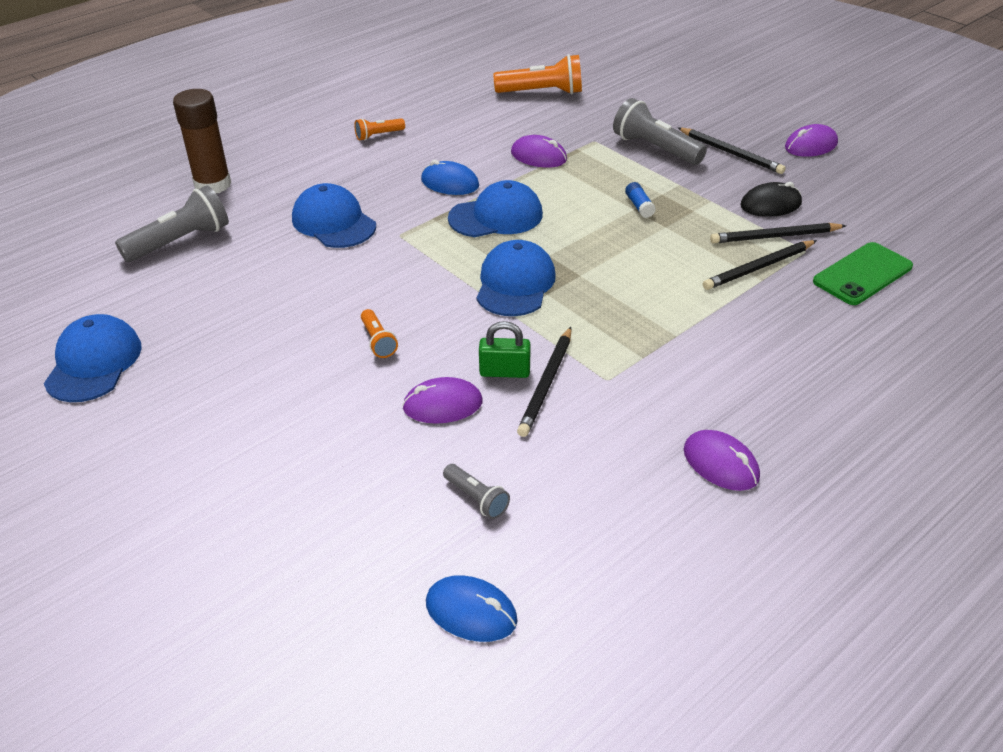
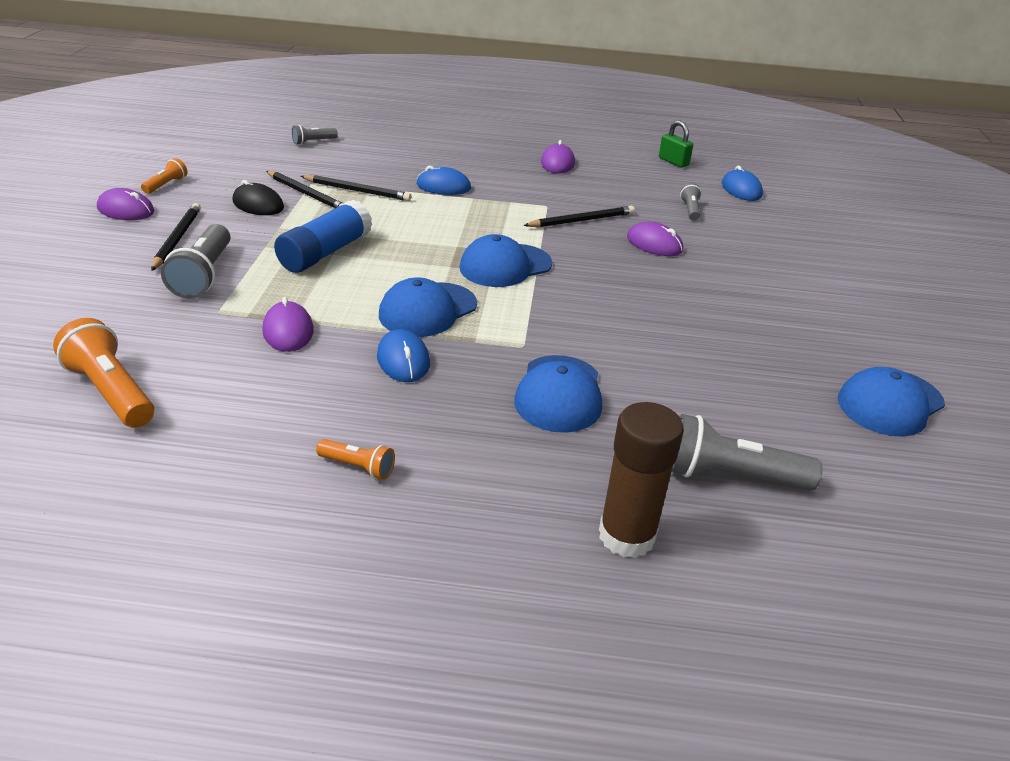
camera: 135 degrees left, 5 degrees down
(378, 341) = (648, 291): orange flashlight -> orange flashlight (166, 185)
(496, 216) = (427, 310): blue cap -> blue cap turned 75 degrees counterclockwise
(504, 372) = (595, 236): green padlock -> green padlock (673, 162)
(639, 206) = (325, 252): blue glue stick -> blue glue stick, size x2.33
(723, 328) = (443, 186): none -> blue mouse
(862, 274) = (321, 161): green phone -> none
(933, 290) = (313, 142): none -> grey flashlight

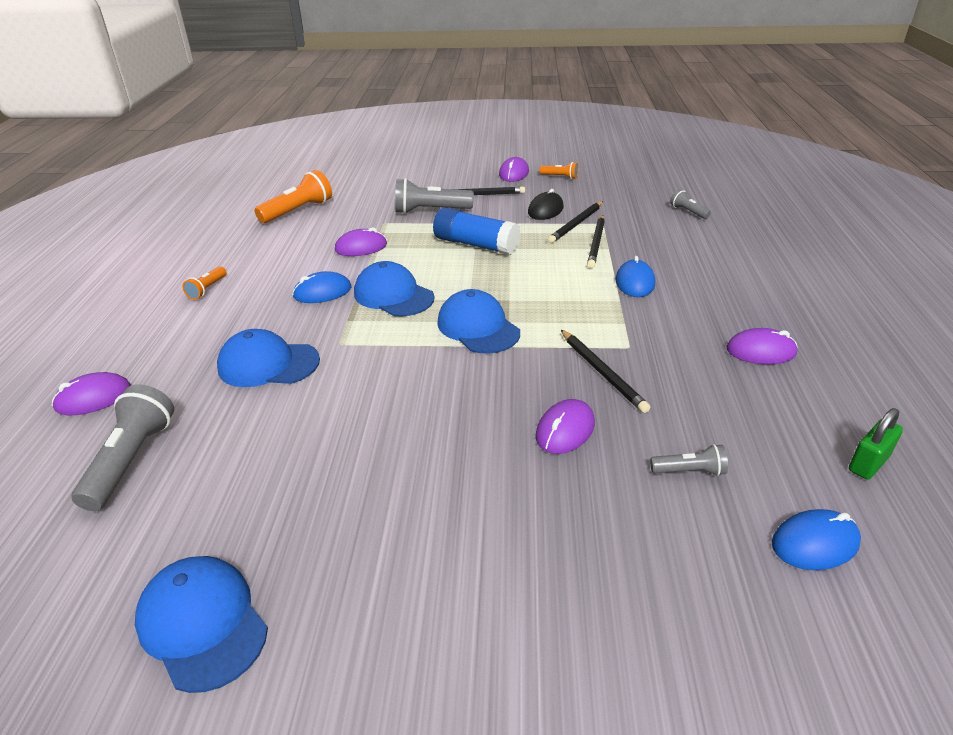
camera: 90 degrees right, 0 degrees up
(627, 536) = (93, 398): brown glue stick -> purple mouse

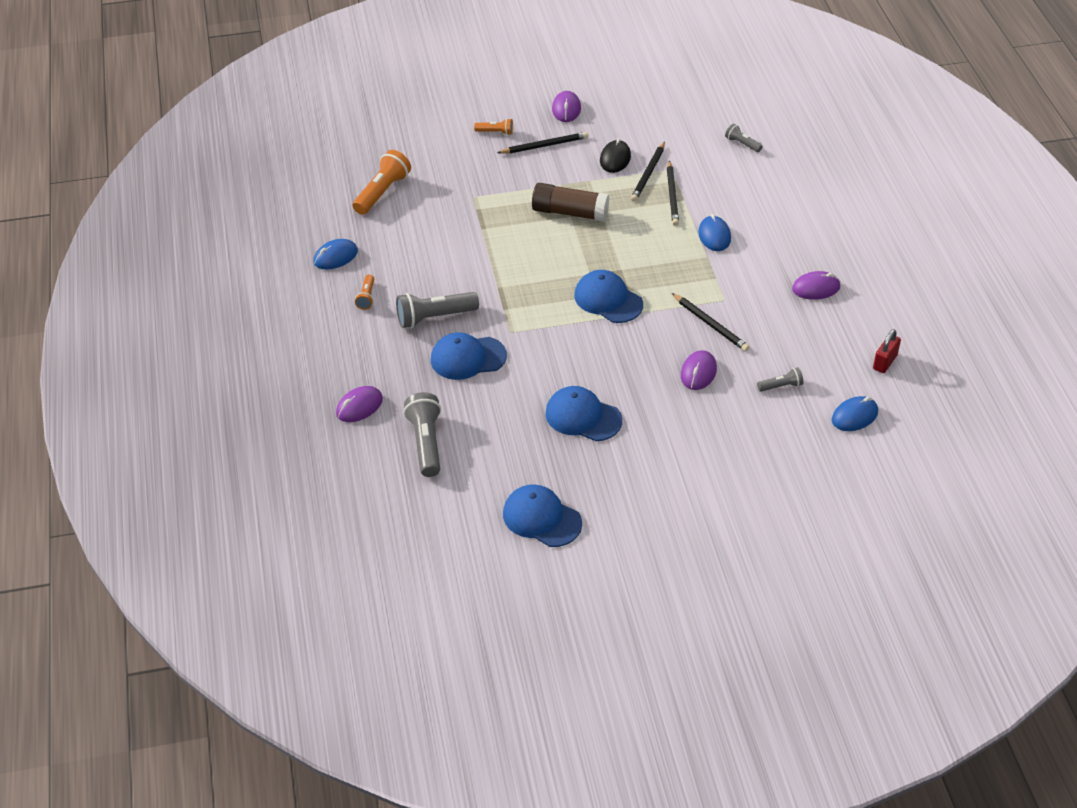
camera: 15 degrees left, 10 degrees up
(322, 292) = (466, 285): blue mouse -> blue mouse (335, 257)
(361, 247) = (470, 230): purple mouse -> none
(393, 295) = (527, 279): blue cap -> blue cap (583, 417)
(430, 211) = (509, 174): grey flashlight -> grey flashlight (434, 317)
(476, 245) = (570, 212): blue glue stick -> brown glue stick
(560, 177) = (613, 108): orange flashlight -> orange flashlight (495, 132)
(868, 463) = (885, 362): green padlock -> red padlock

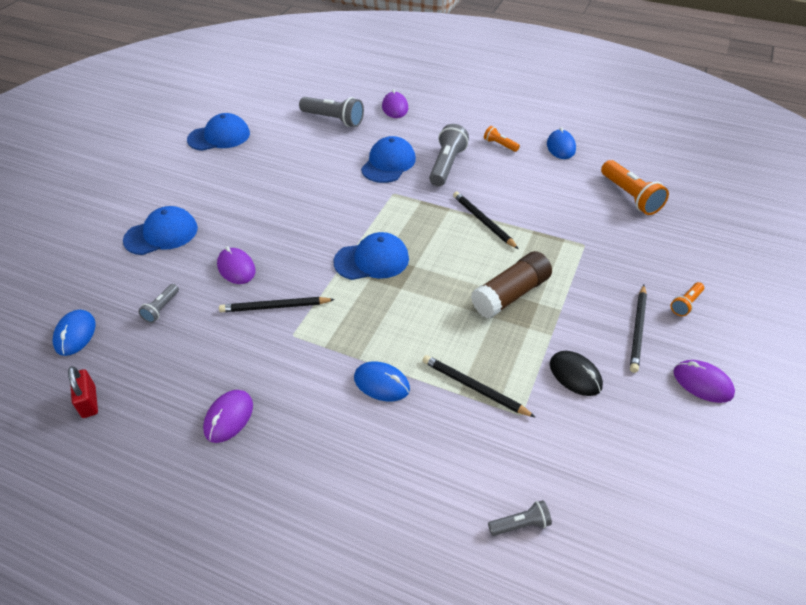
camera: 125 degrees right, 0 degrees up
(583, 417) = (272, 189): blue cap -> blue cap (161, 234)
(648, 174) = (527, 389): black pencil -> black pencil (483, 221)

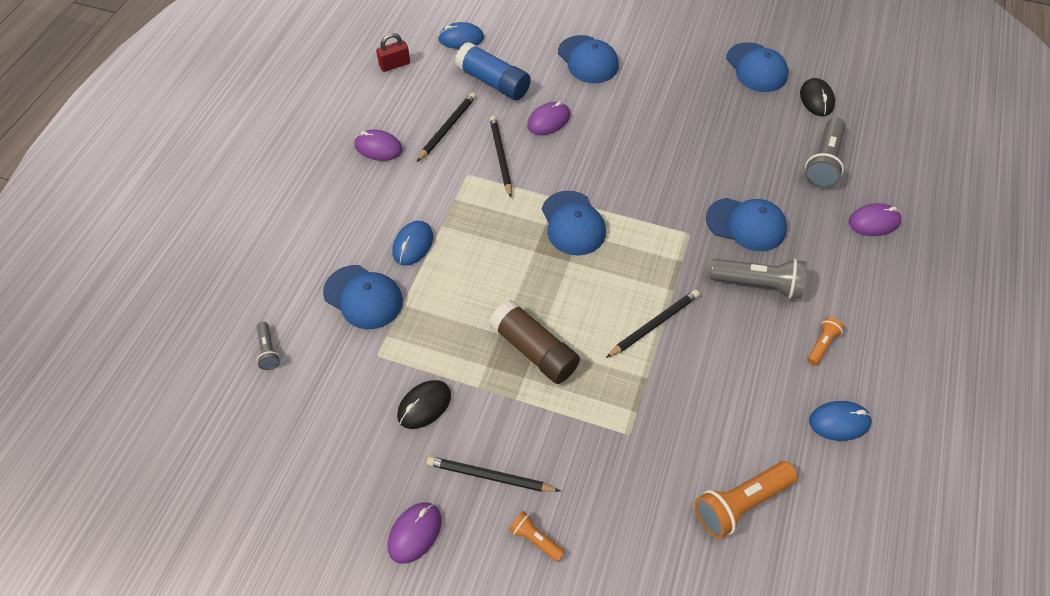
camera: 85 degrees right, 10 degrees up
(161, 308) = (493, 82): grey flashlight -> blue glue stick
(267, 113) = (816, 99): none -> black mouse
(448, 429) = (363, 297): none -> blue cap
(474, 388) = (408, 316): black pencil -> black pencil (447, 128)

